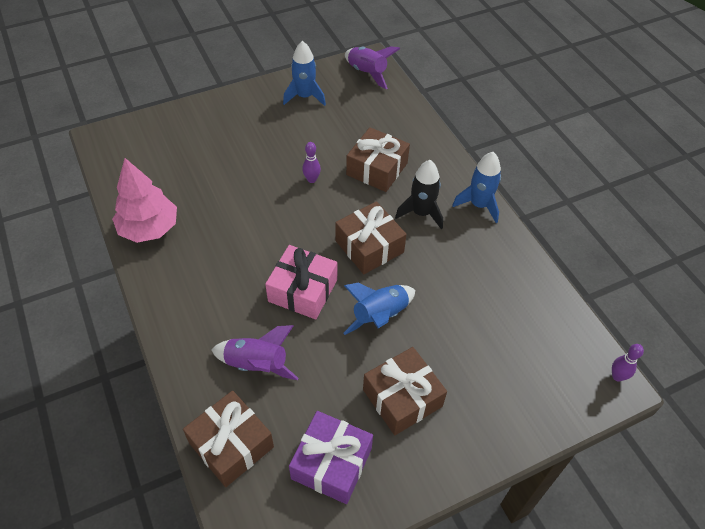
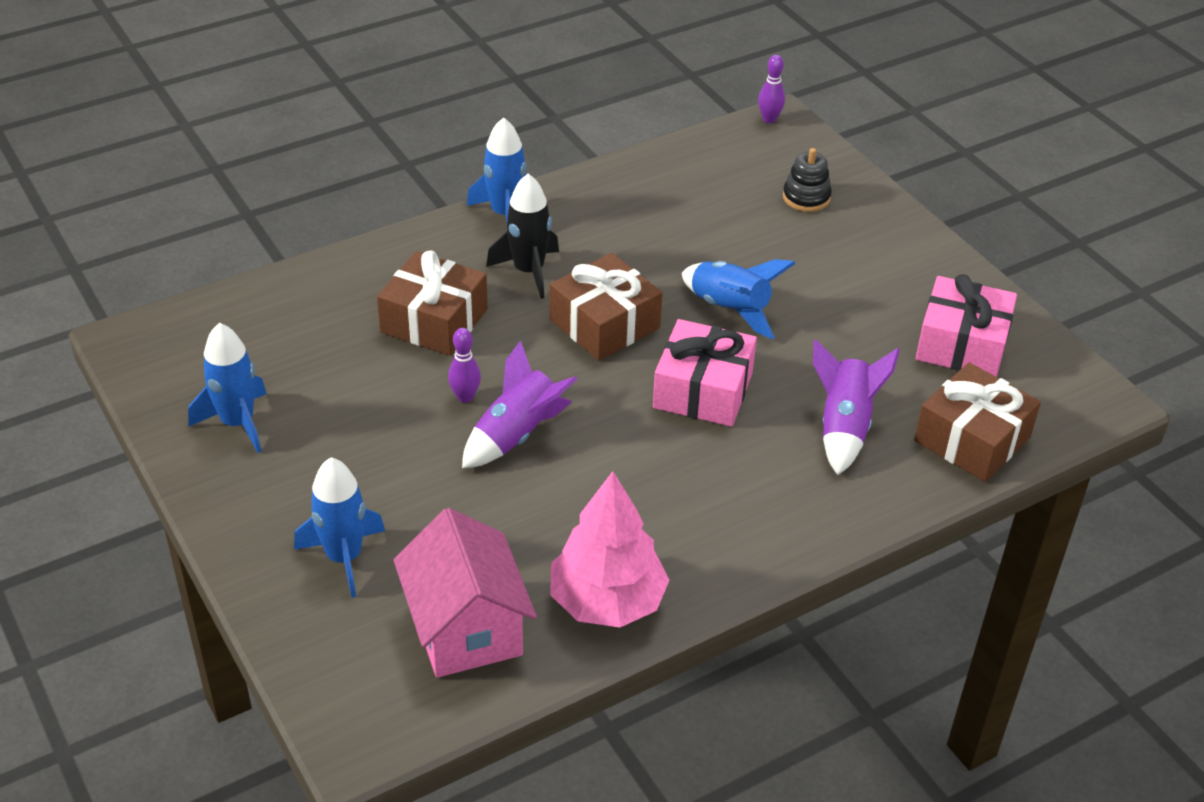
camera: 95 degrees left, 10 degrees down
(149, 174) = (466, 628): none -> pink house
(206, 133) = (344, 558): none -> blue rocket
(331, 463) = (962, 344): purple gift -> pink gift
(367, 73) = (171, 341): purple rocket -> purple rocket (517, 435)
(402, 398) = (852, 286): brown gift -> none
(511, 386) = (806, 197): none -> black stacking toy

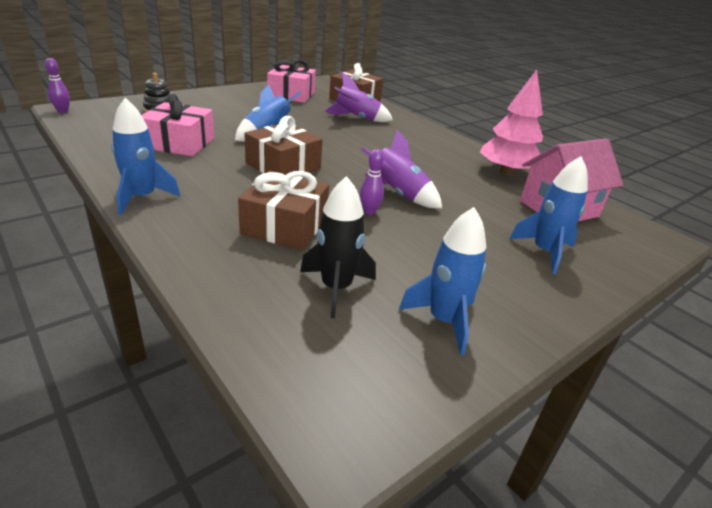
camera: 100 degrees left, 10 degrees down
(529, 271) = (223, 189): black rocket -> black rocket (336, 288)
(702, 390) = (339, 144): pink gift -> pink gift (179, 143)

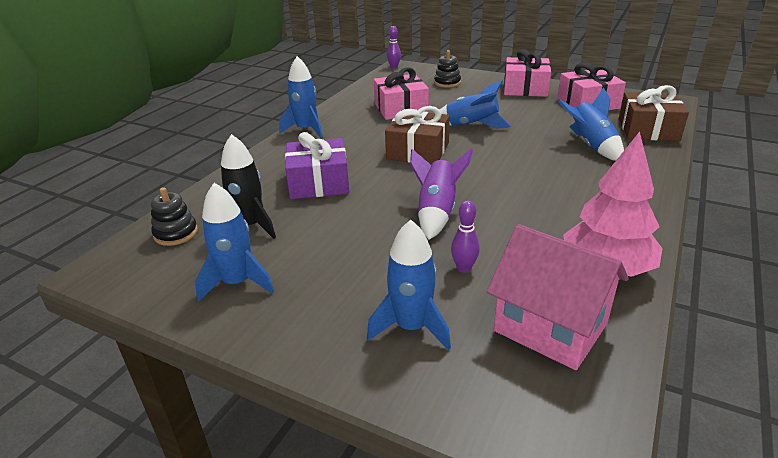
camera: 70 degrees right, 0 degrees up
(230, 96) = (525, 88): none -> pink gift
(285, 226) = (318, 183): brown gift -> purple gift
(303, 348) = (176, 233): none -> black stacking toy
(356, 119) = (591, 146): purple rocket -> blue rocket
(369, 212) = (382, 208): purple bowling pin -> purple bowling pin (464, 268)

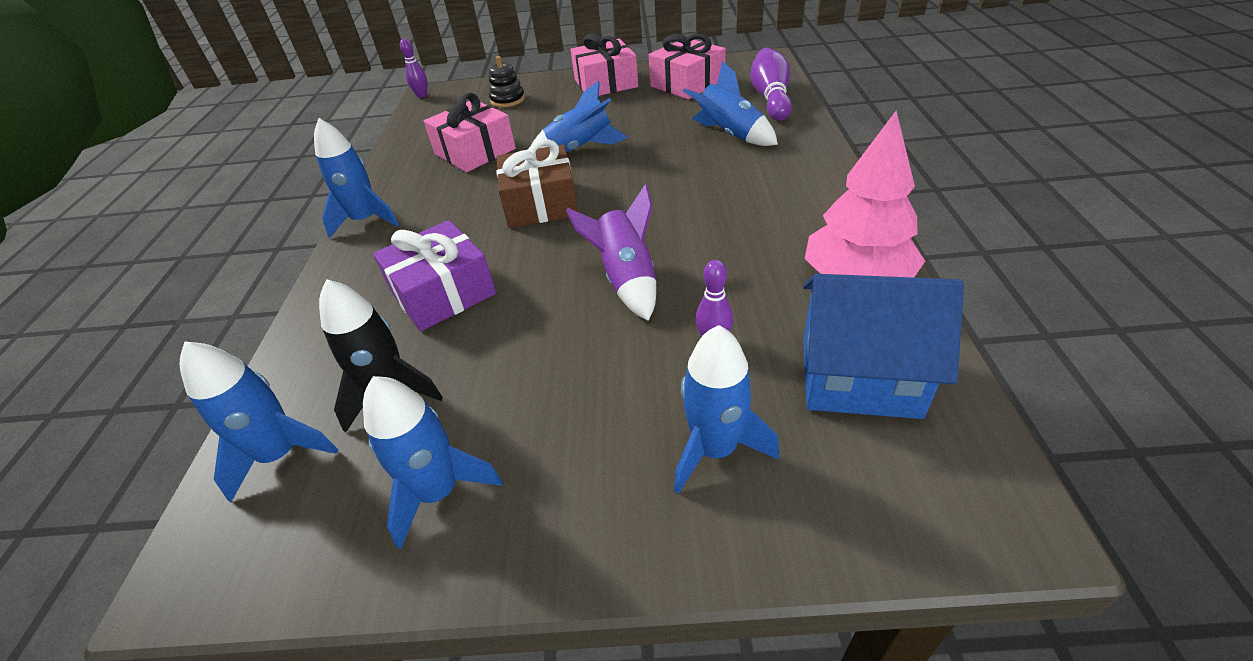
camera: 25 degrees left, 10 degrees up
(176, 233) = (281, 454): black stacking toy -> blue rocket
(550, 327) = (859, 377): pink house -> blue house
(648, 129) = (771, 98): brown gift -> purple bowling pin

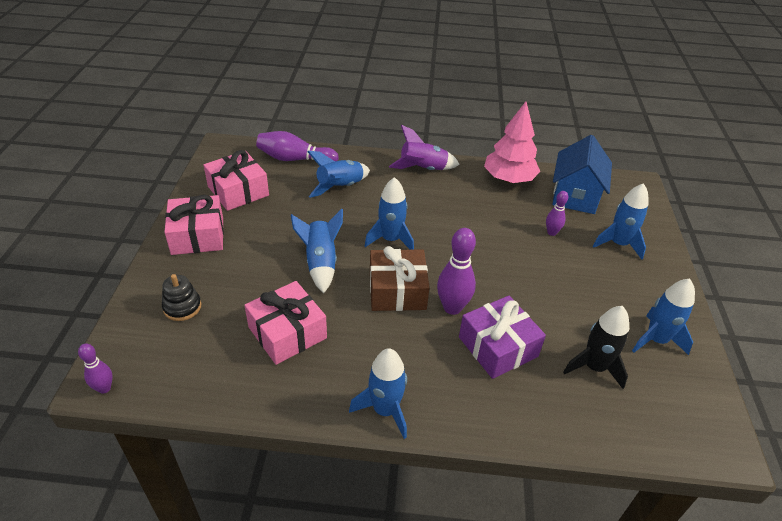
camera: 90 degrees left, 0 degrees up
(281, 454) = (644, 419): blue rocket -> blue rocket (390, 239)
(513, 248) = (452, 307): none -> purple bowling pin
(626, 279) = (497, 256): purple rocket -> purple rocket (423, 169)

